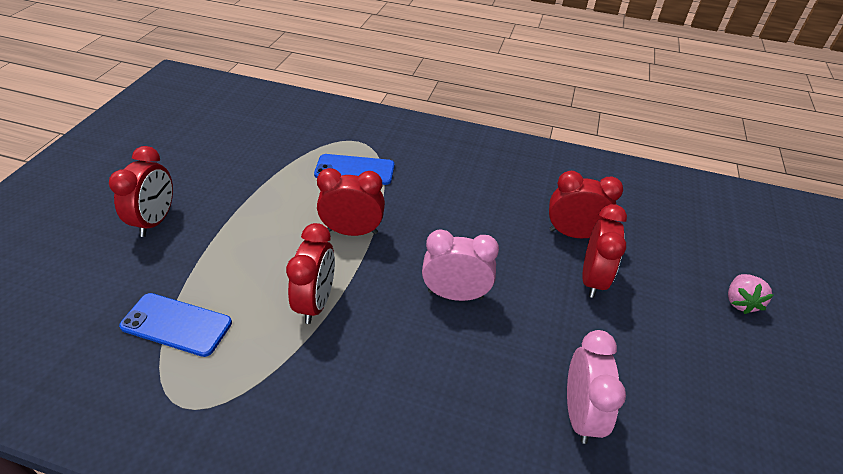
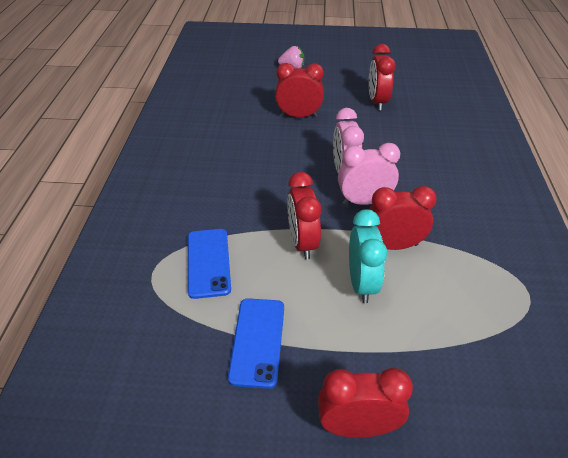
camera: 100 degrees left, 0 degrees up
(176, 324) = (470, 332): blue phone -> blue phone (257, 341)
(280, 261) = (361, 283): none -> turquoise clock
(573, 234) = (256, 124): red clock -> red clock (377, 102)
(580, 413) = (404, 119): pink clock -> pink clock (364, 201)

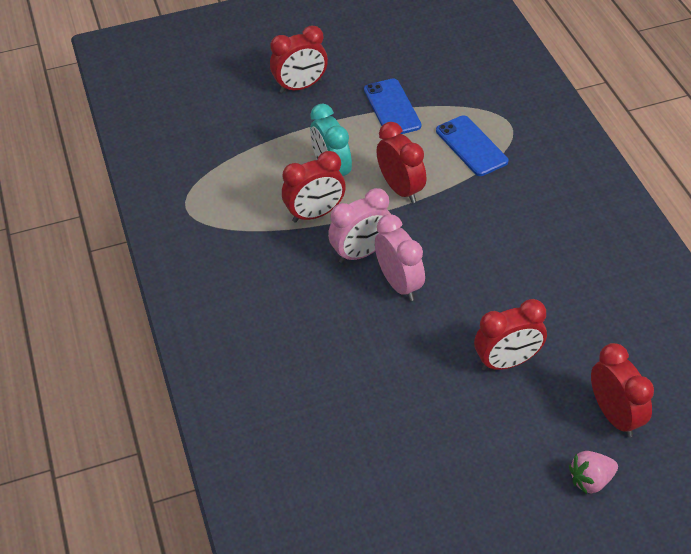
camera: 160 degrees right, 5 degrees up
(377, 102) = (411, 435): red clock -> red clock (614, 415)

